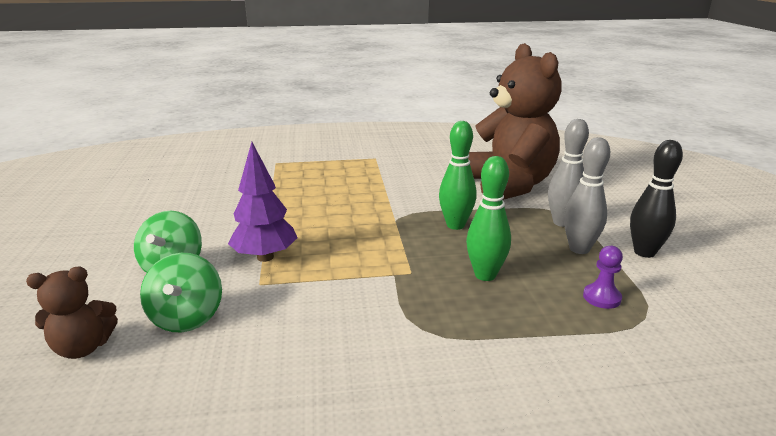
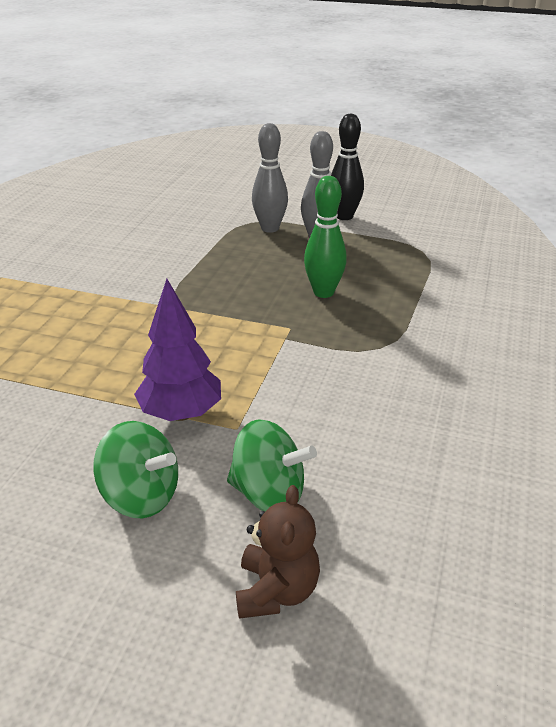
camera: 65 degrees left, 10 degrees up
(455, 225) = (224, 278): green bowling pin -> none
(509, 185) = (174, 225): brown teddy bear -> none
(601, 297) = (390, 256): purple pawn -> none

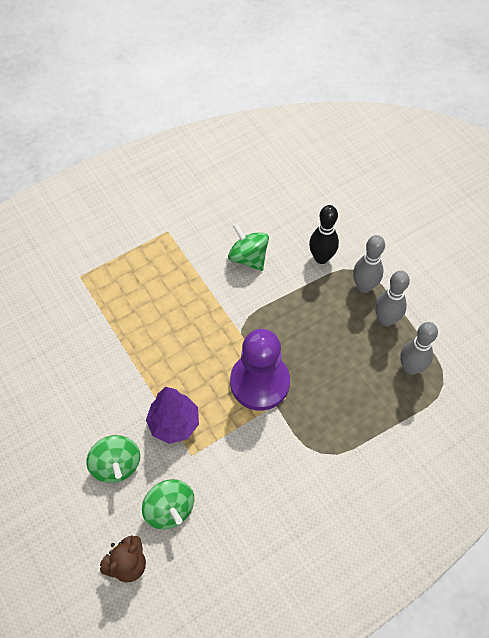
camera: 40 degrees right, 25 degrees up
(124, 257) = (248, 257): none -> green spinning top
(246, 331) = (259, 382): none -> purple pawn
(323, 292) = (335, 379): green bowling pin -> none
(344, 216) = (429, 306): black bowling pin -> black bowling pin (321, 258)
(381, 254) = (410, 368): none -> grey bowling pin

